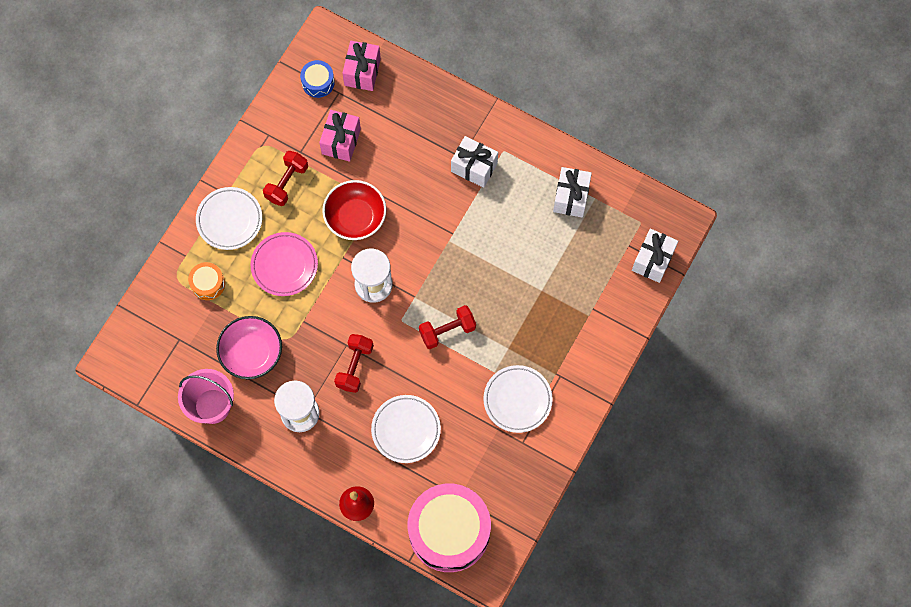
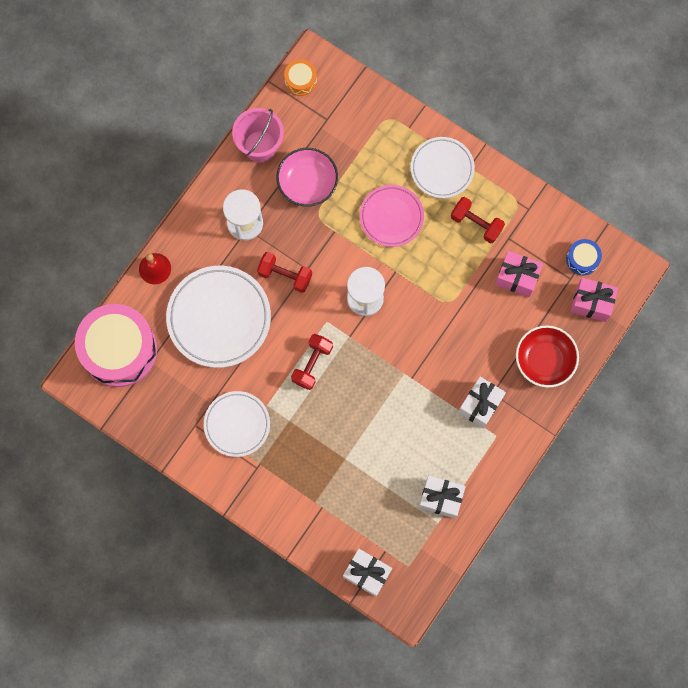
camera: 95 degrees right, 5 degrees up
(208, 284) = (379, 147): orange drum -> orange drum (300, 80)
(355, 217) = (436, 286): red bowl -> red bowl (544, 360)
(406, 430) = (219, 318): white plate -> white plate, size x1.59
(447, 331) = (312, 364): red dumbbell -> red dumbbell turned 45 degrees clockwise

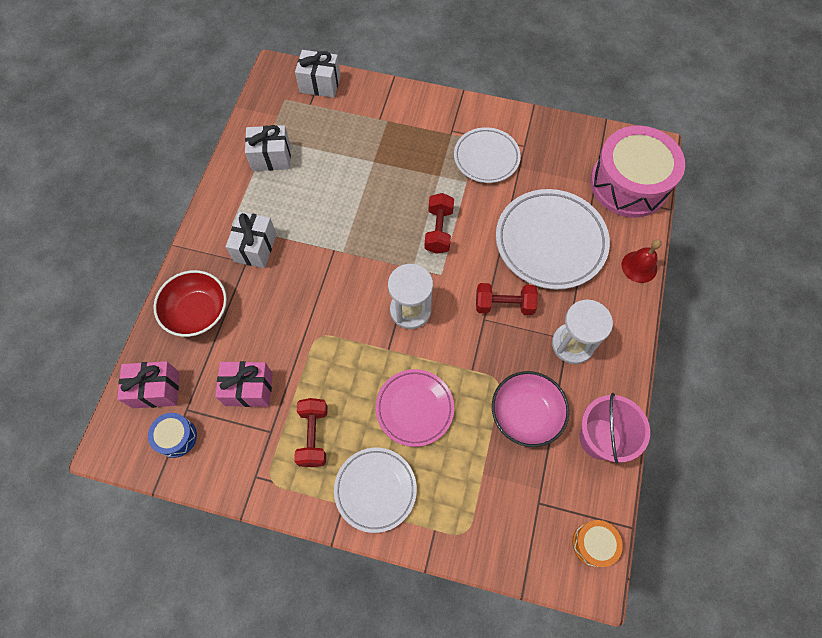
camera: 160 degrees right, 10 degrees down
(476, 223) = (313, 436): red dumbbell -> red dumbbell turned 75 degrees clockwise

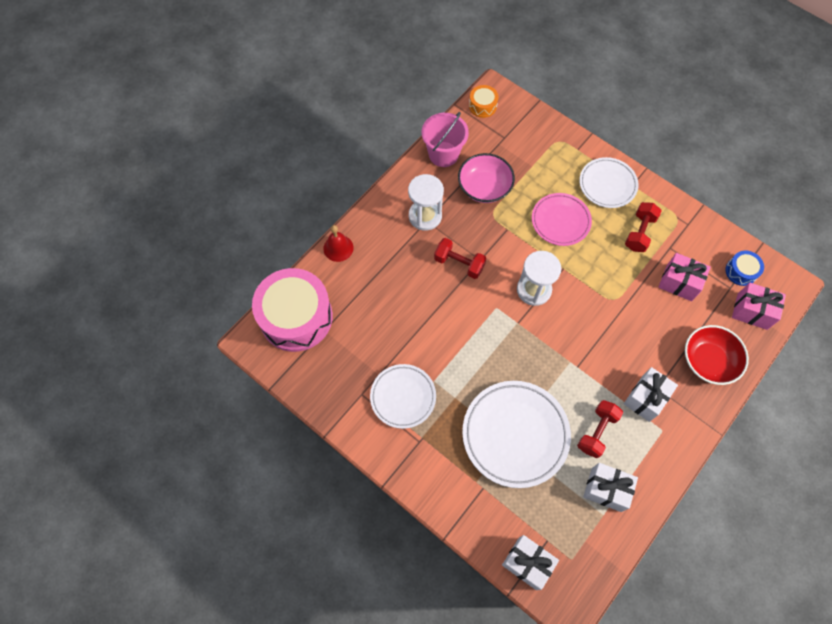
camera: 155 degrees left, 0 degrees up
(438, 230) = (480, 346): red dumbbell -> red dumbbell (597, 432)
(550, 242) = (394, 296): white plate -> white plate (515, 434)

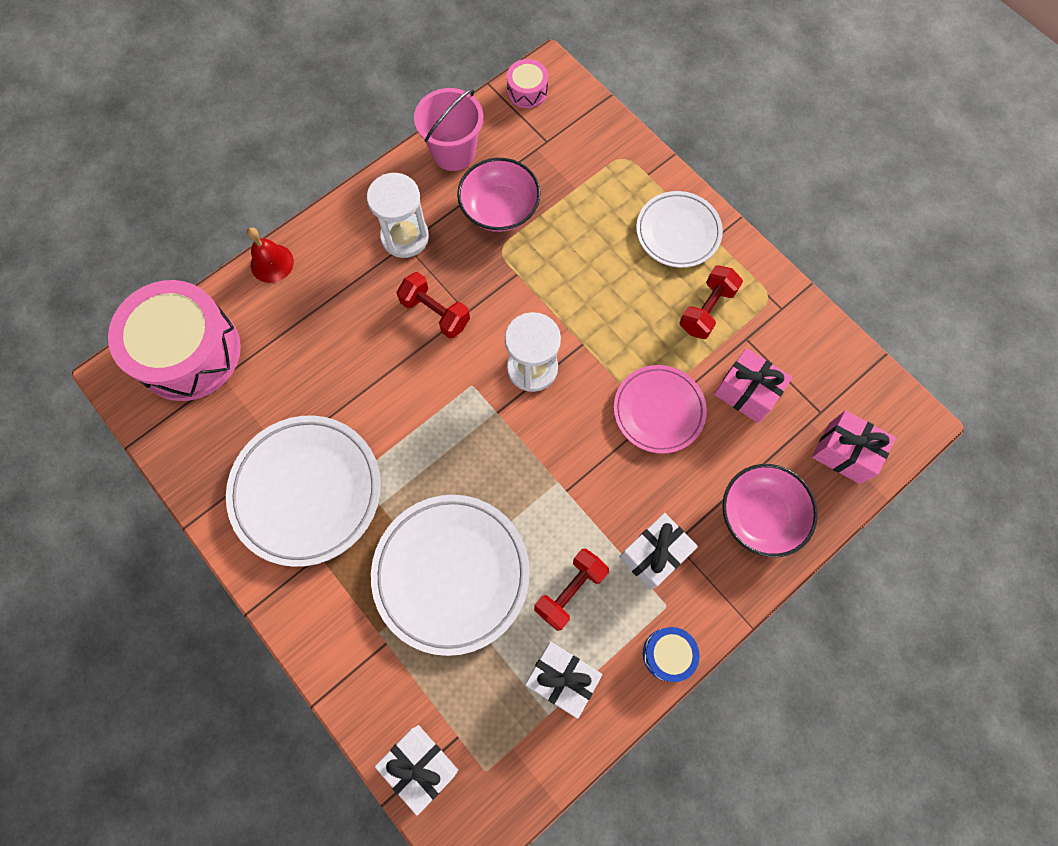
camera: 10 degrees right, 5 degrees up
(403, 397) = (307, 491): white plate -> white plate, size x1.59
(482, 106) = (527, 91): orange drum -> pink drum
(560, 221) = (596, 275): pink plate -> pink plate (658, 410)
(708, 361) = (760, 515): red bowl -> pink bowl
(741, 271) = (842, 391): blue drum -> blue drum (668, 654)

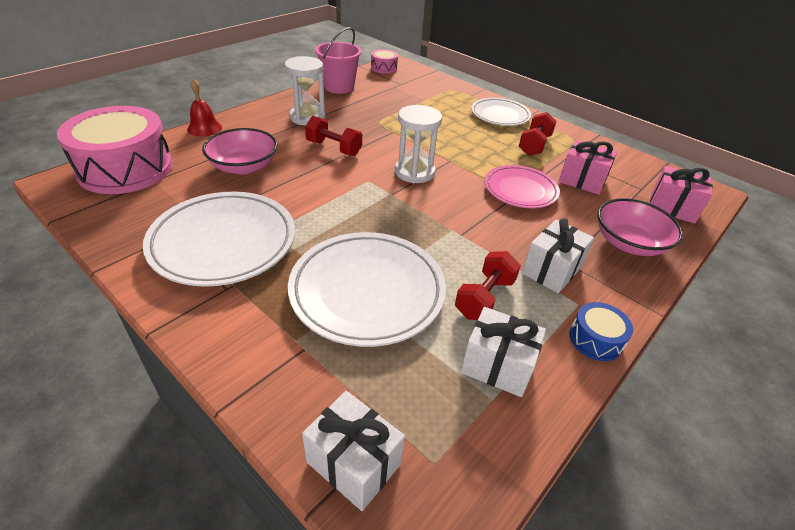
camera: 10 degrees left, 30 degrees down
(499, 208) = (374, 107): pink bowl -> pink bowl (244, 166)

